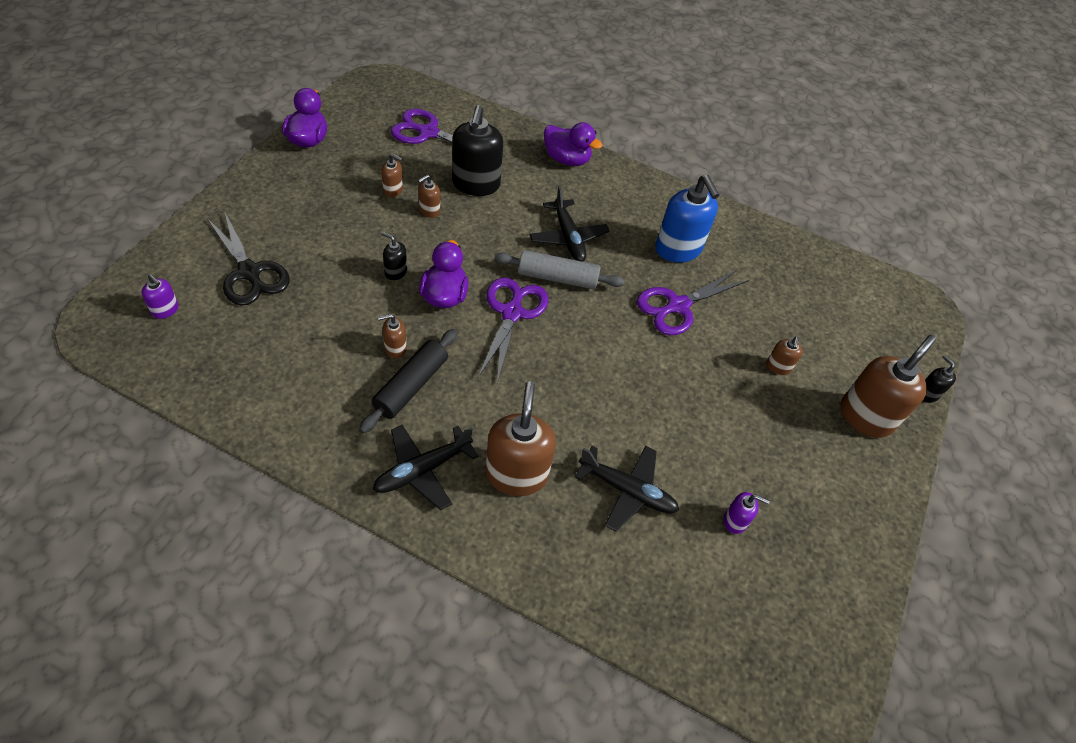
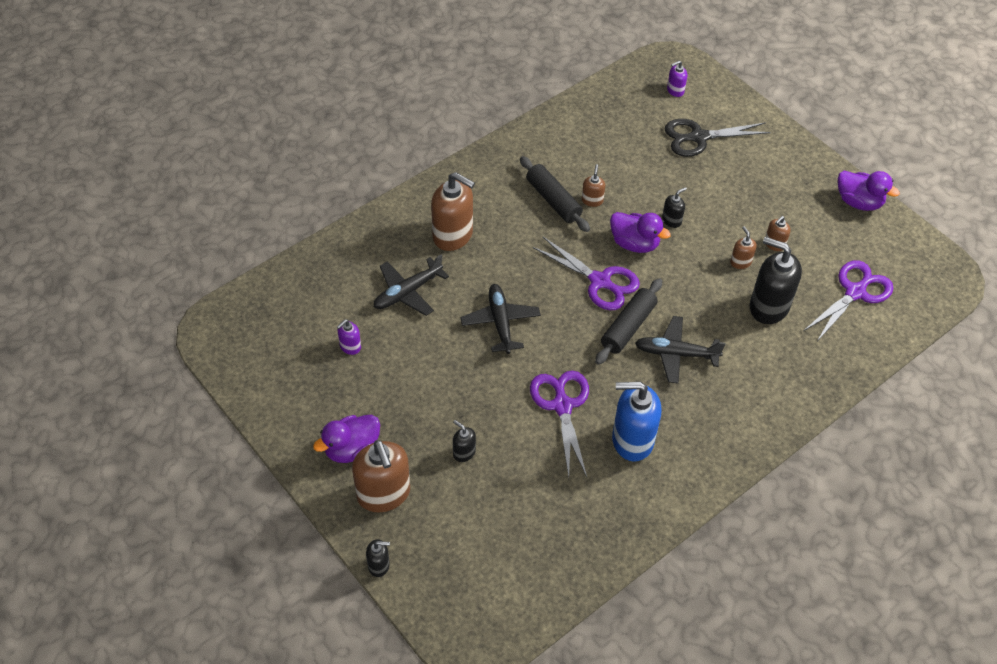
camera: 120 degrees right, 0 degrees up
(422, 470) = (481, 188): black plane -> black plane (500, 322)
(557, 278) = (628, 327): grey rolling pin -> black rolling pin
(567, 159) = (790, 396): purple duck -> purple duck (352, 449)
(778, 367) = (464, 452): brown soap dispenser -> black soap dispenser

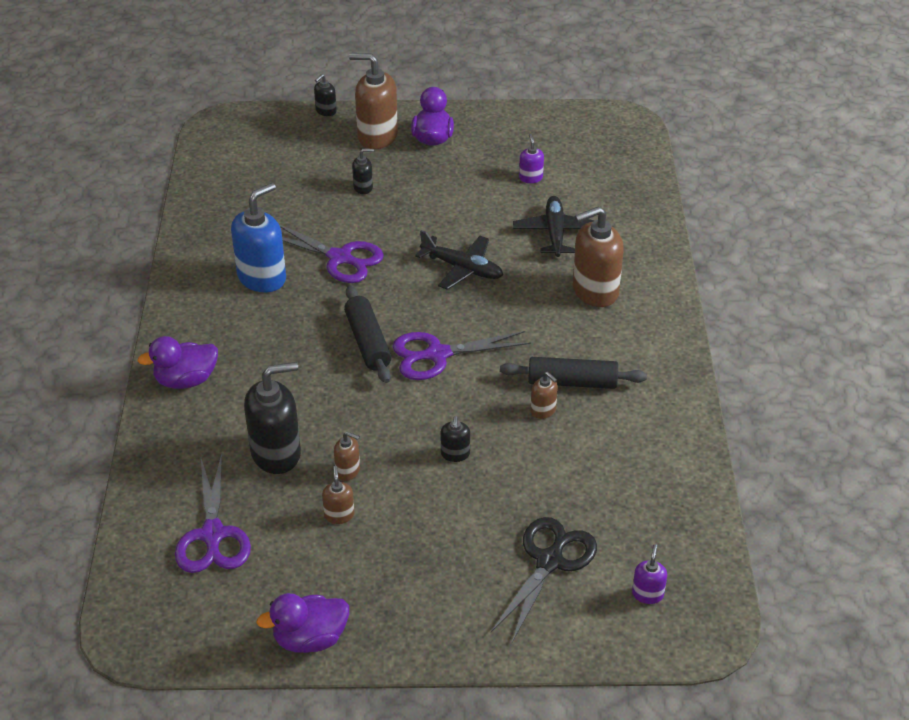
camera: 130 degrees right, 10 degrees down
(634, 244) = (455, 406): purple duck -> purple duck (186, 380)
(676, 354) = (305, 354): black plane -> none

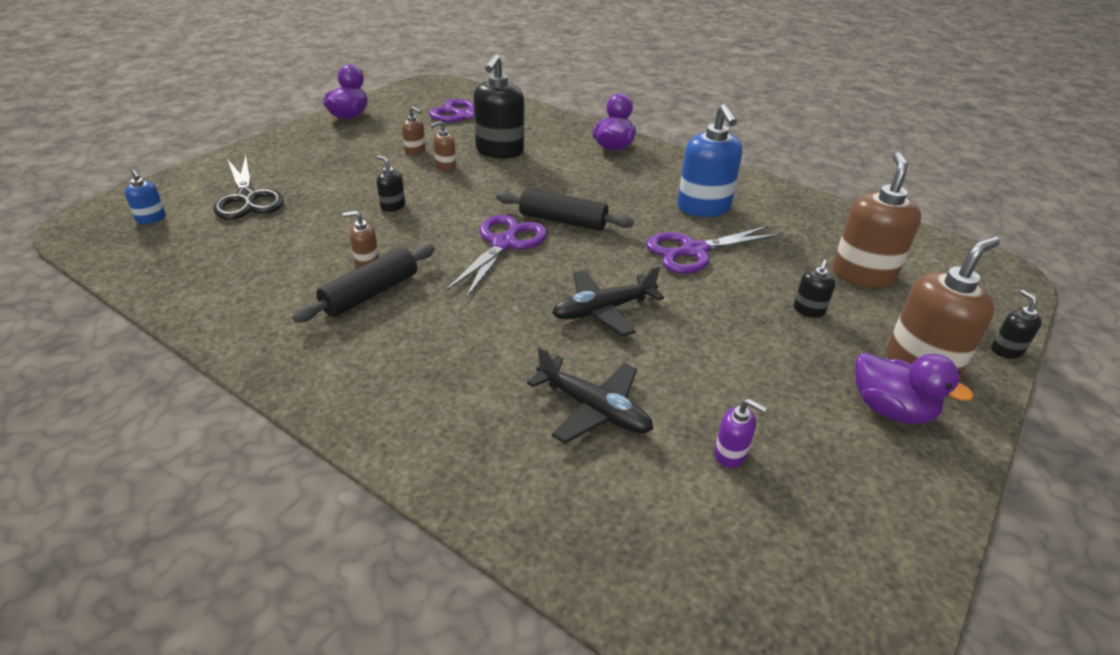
camera: 125 degrees right, 5 degrees down
(594, 291) = (461, 380): brown soap dispenser -> brown soap dispenser (863, 274)
(647, 594) = (151, 219): purple soap dispenser -> blue soap dispenser

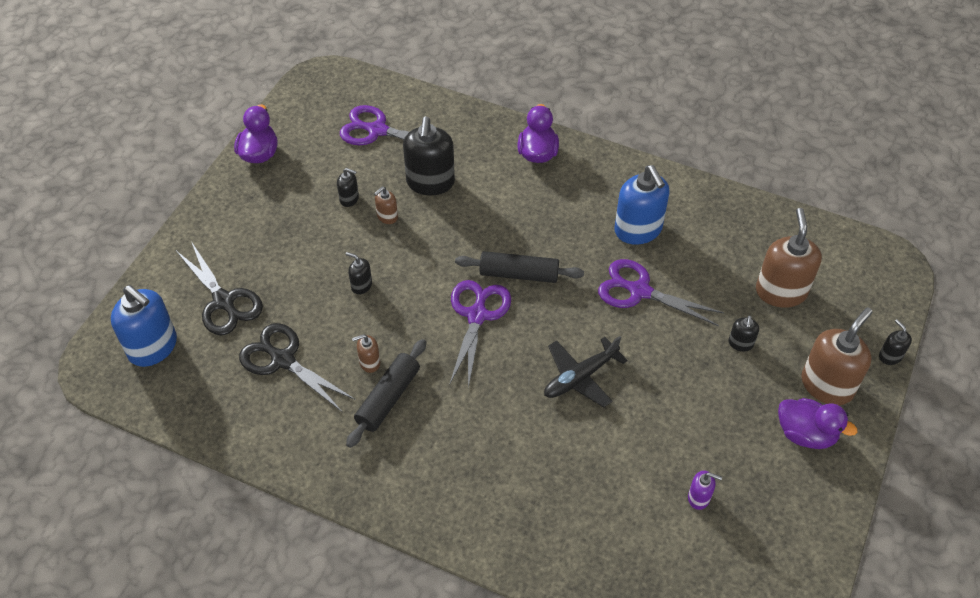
camera: 10 degrees left, 15 degrees up
(151, 219) = (153, 347): blue soap dispenser -> blue soap dispenser, size x2.10
(275, 246) = (282, 360): none -> black scissors
(415, 151) = (349, 199): brown soap dispenser -> black soap dispenser
(593, 409) = (597, 478): black plane -> none
(693, 251) = (639, 291): purple scissors -> purple scissors turned 60 degrees clockwise

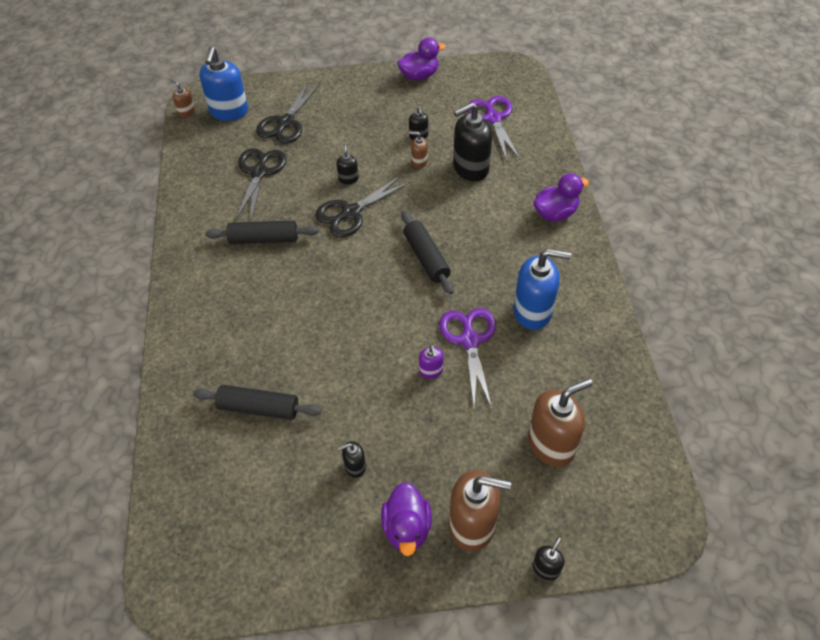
camera: 60 degrees right, 0 degrees up
(369, 362) = (286, 215): brown soap dispenser -> brown soap dispenser (186, 112)
(411, 306) = (350, 213): none -> black scissors
(477, 315) = (369, 252): purple scissors -> none
(580, 377) = (356, 340): black plane -> none
(610, 496) = (259, 408): none -> black rolling pin
(638, 230) = (533, 311): blue soap dispenser -> blue soap dispenser turned 120 degrees counterclockwise
(699, 498) = (292, 471): purple soap dispenser -> purple soap dispenser (431, 371)
(740, 343) = (469, 436): black soap dispenser -> black soap dispenser (355, 466)

